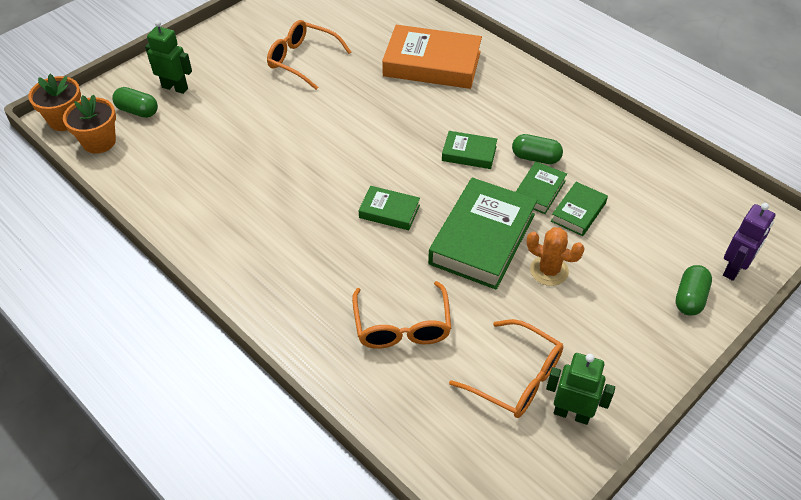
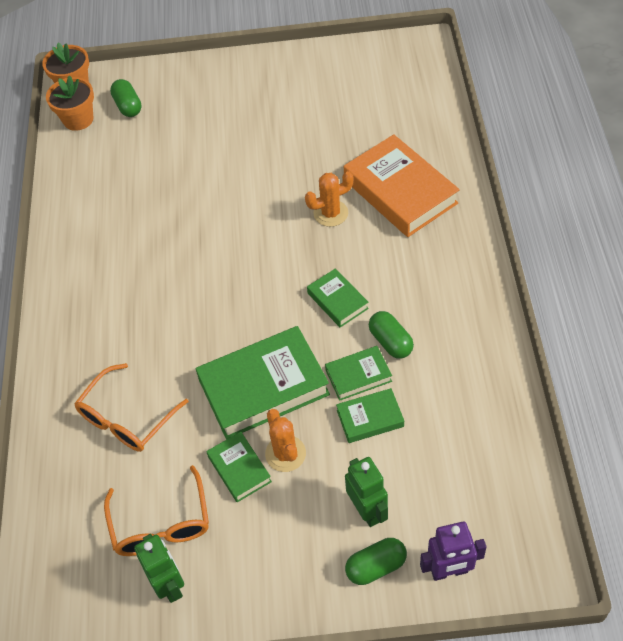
camera: 45 degrees right, 5 degrees up
(175, 87) = (173, 99): green robot -> green robot (367, 510)
(302, 60) = (294, 126): orange glasses -> none
(389, 211) = (218, 313): green book -> green book (239, 469)
(398, 102) = (331, 213): none -> orange cactus

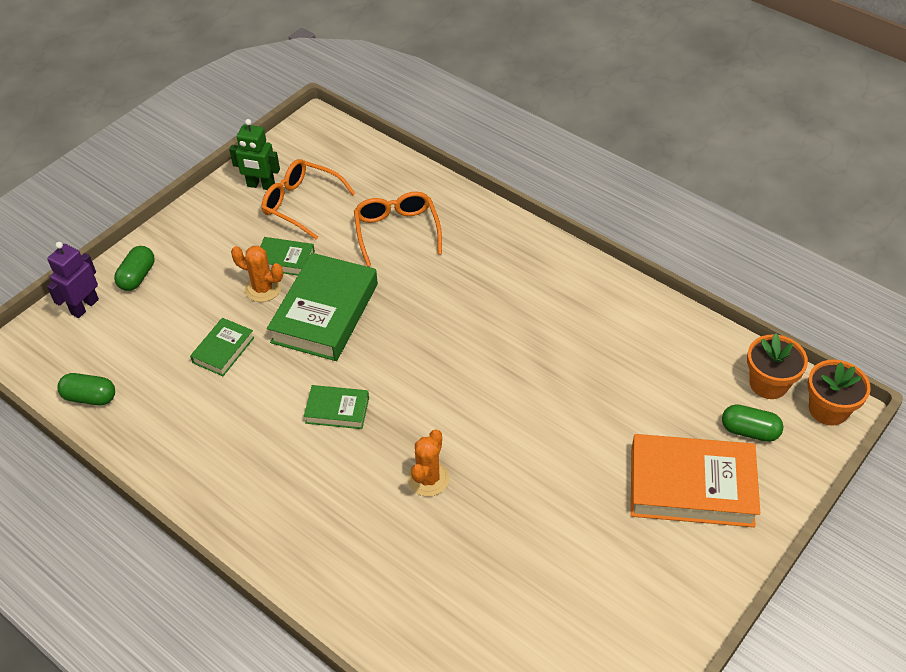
camera: 130 degrees right, 5 degrees down
(358, 375) = (261, 370): green book -> none
(367, 510) = (171, 299): green robot -> none
(390, 342) = (260, 412): green capsule -> green capsule (90, 397)
(400, 192) = (388, 552): orange book -> orange book (691, 486)

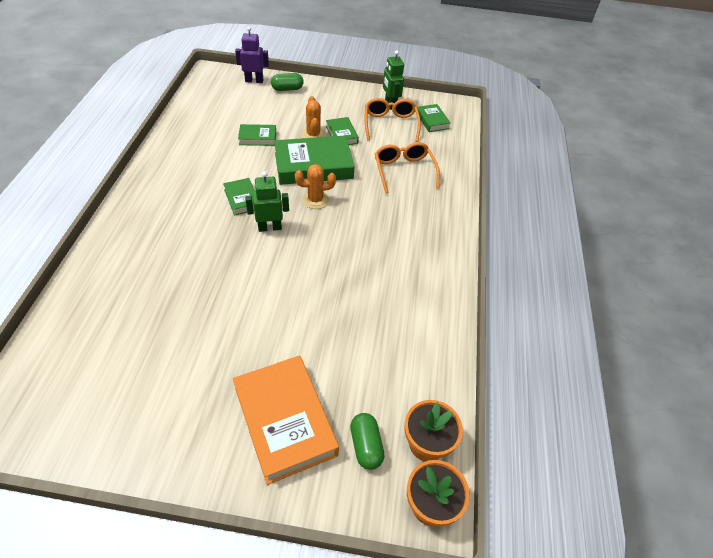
camera: 55 degrees right, 0 degrees up
(90, 397) = (195, 106): green capsule -> none
(325, 162) = (432, 121): none -> green book
(396, 231) = (404, 171): orange glasses -> orange glasses turned 60 degrees counterclockwise
(408, 400) = (270, 227): none -> green robot
(428, 479) = (211, 261): orange cactus -> orange cactus (315, 200)

